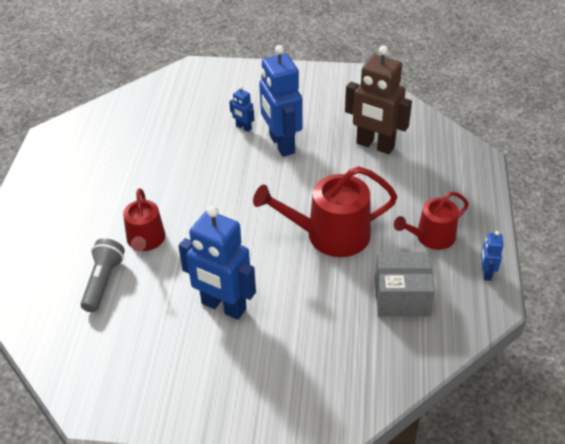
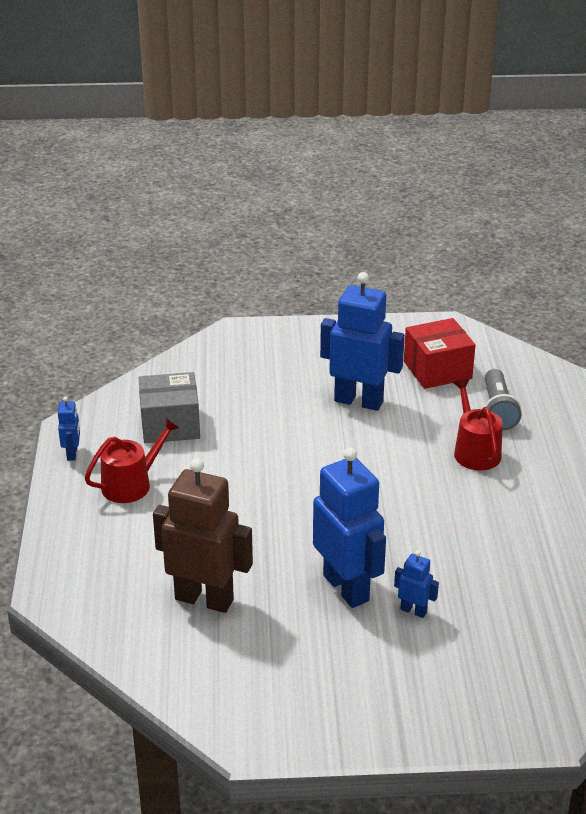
camera: 170 degrees right, 10 degrees down
(133, 340) = (437, 370): none -> red box
(329, 235) = (256, 476): red watering can -> none

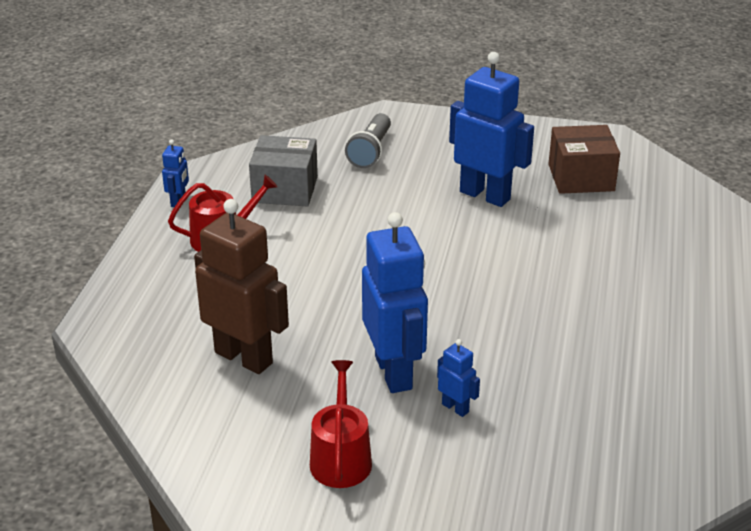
camera: 15 degrees right, 0 degrees up
(437, 370) = (581, 177): red box -> brown box
(475, 451) = (588, 261): red watering can -> red watering can (341, 457)
(498, 410) = (630, 225): grey flashlight -> grey flashlight (370, 151)

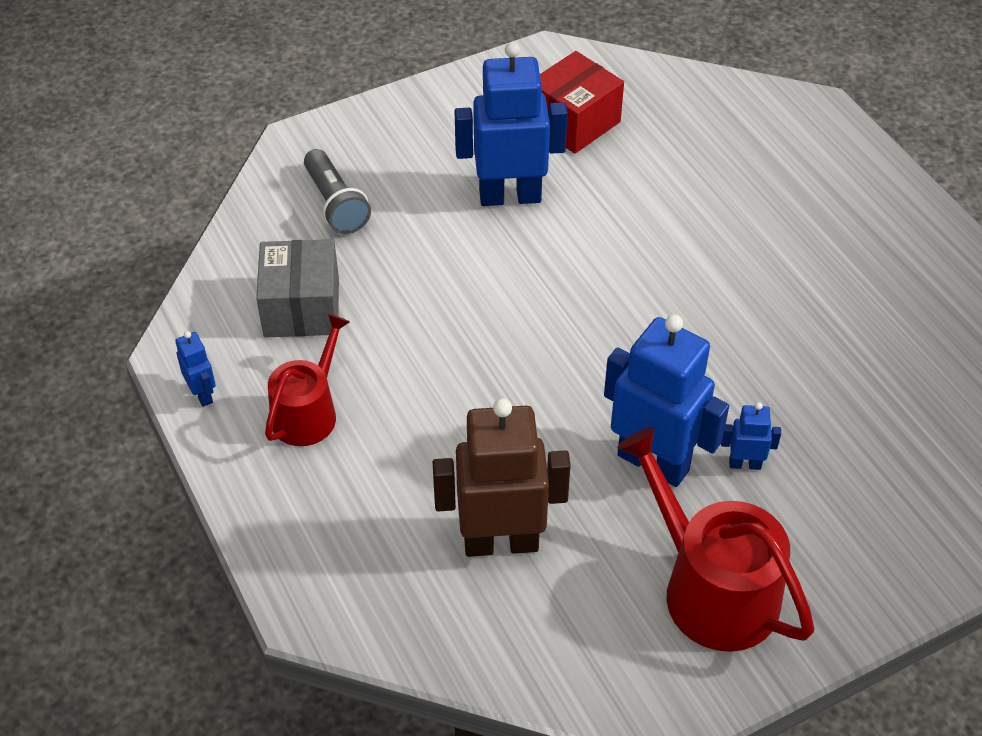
camera: 40 degrees left, 15 degrees up
(285, 189) = (301, 308): grey box -> grey box turned 60 degrees counterclockwise
(341, 457) = (710, 588): red watering can -> red watering can, size x1.59
(581, 177) = (574, 122): brown box -> red box

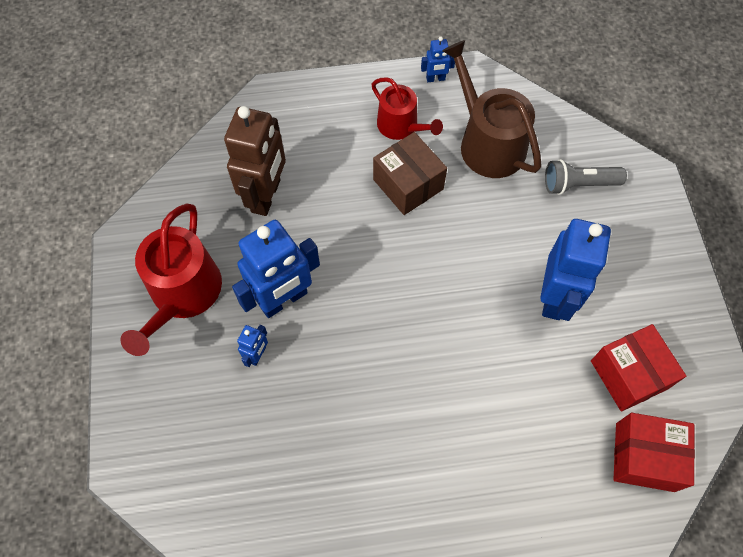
camera: 110 degrees right, 15 degrees up
(301, 308) = (487, 142): grey box -> brown watering can
(408, 377) = (408, 184): none -> brown box
(659, 98) = (644, 457): none -> red box
(710, 588) = (182, 295): red watering can -> red watering can turned 120 degrees clockwise

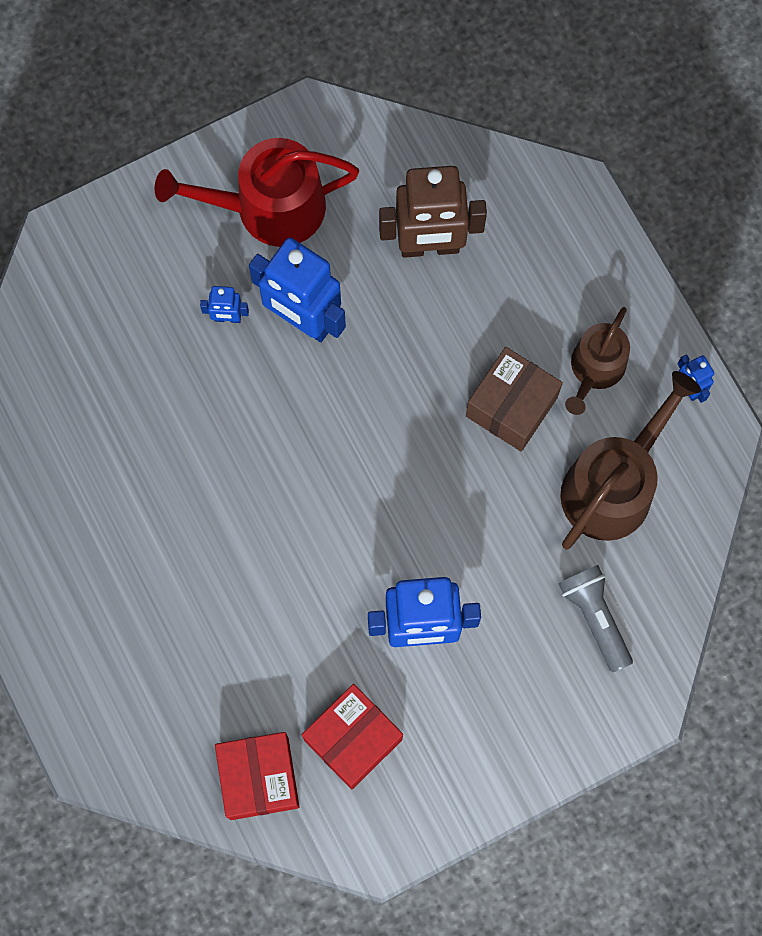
camera: 70 degrees right, 10 degrees up
(401, 126) = (595, 369): red watering can -> brown watering can

